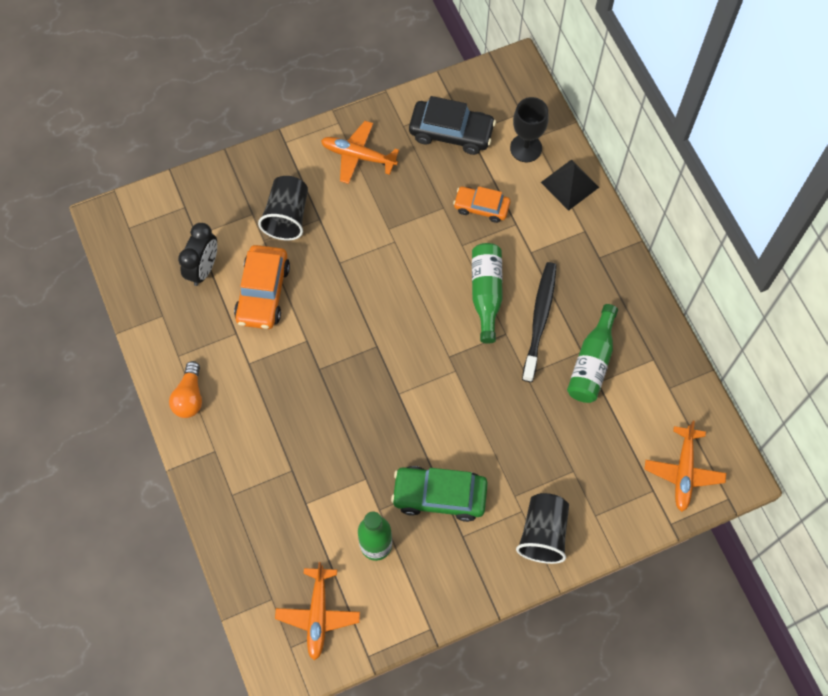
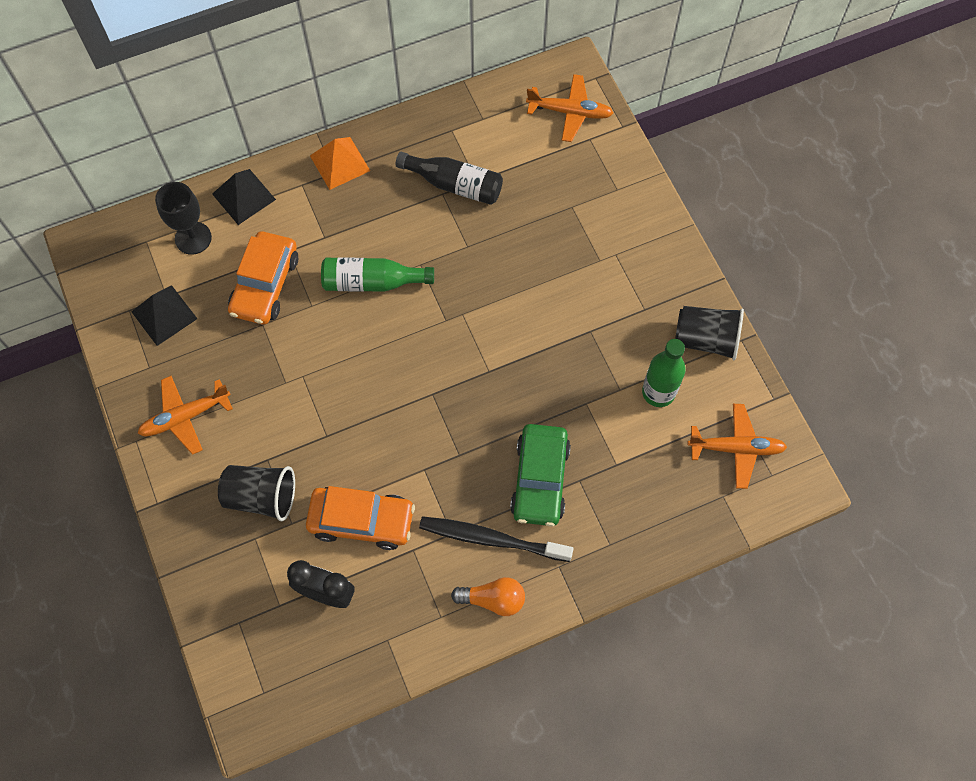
camera: 90 degrees left, 0 degrees up
(358, 156) = (185, 417): orange plane -> orange plane turned 45 degrees clockwise
(439, 496) = (603, 330): green car -> green car (540, 479)
(451, 132) = (164, 315): black car -> black pyramid
(481, 207) = (265, 285): orange car -> orange car, size x1.56
(540, 319) = (405, 231): black toothbrush -> black toothbrush (491, 539)
(543, 533) = (637, 236): black cup -> black cup (706, 339)
(592, 362) = (454, 185): green bottle -> black bottle
(609, 261) = (340, 163): none -> orange pyramid

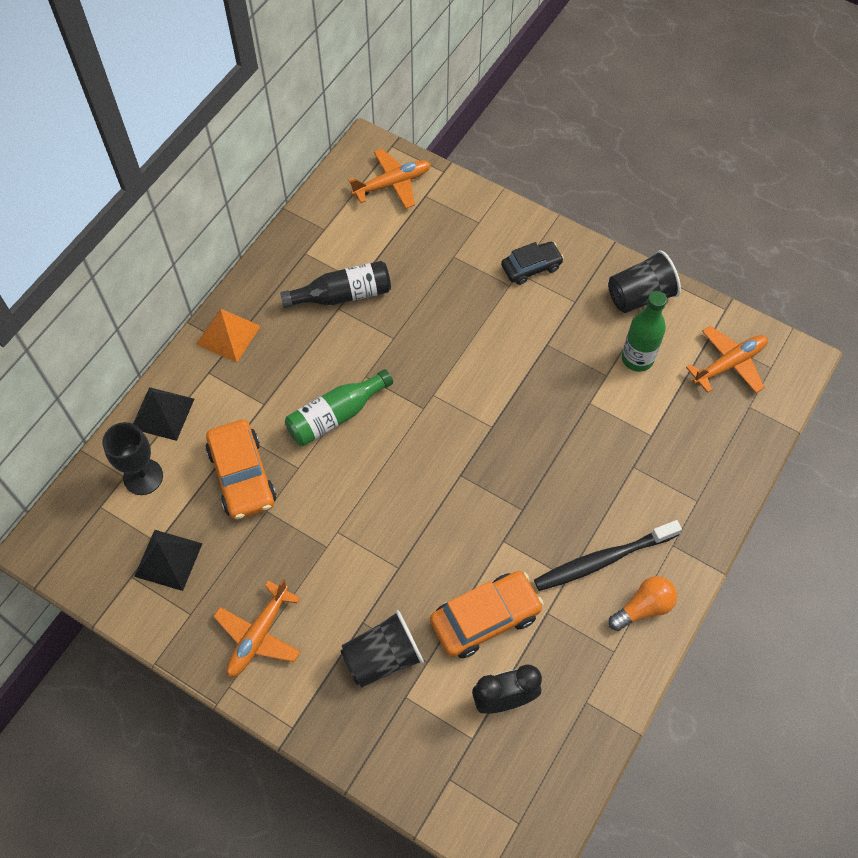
camera: 35 degrees left, 5 degrees down
(540, 479) = (602, 486): green car -> none
(631, 256) = (531, 267): none -> black car

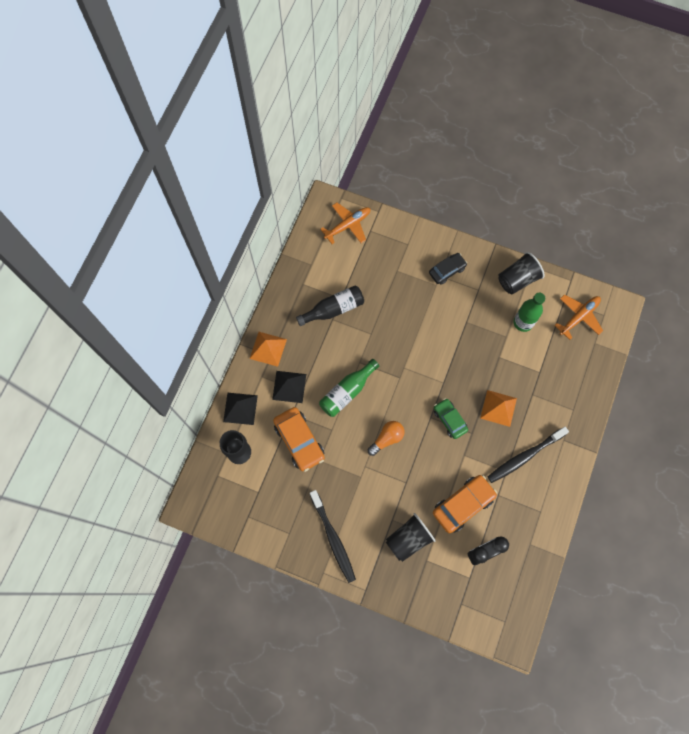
camera: 10 degrees left, 10 degrees up
(168, 559) = (268, 502): black pyramid -> black pyramid (289, 386)
(259, 635) = (333, 538): orange plane -> black toothbrush
(490, 483) = (449, 420): none -> green car
(573, 478) = (498, 408): none -> orange pyramid
(643, 607) = (553, 482): orange light bulb -> orange light bulb (387, 438)

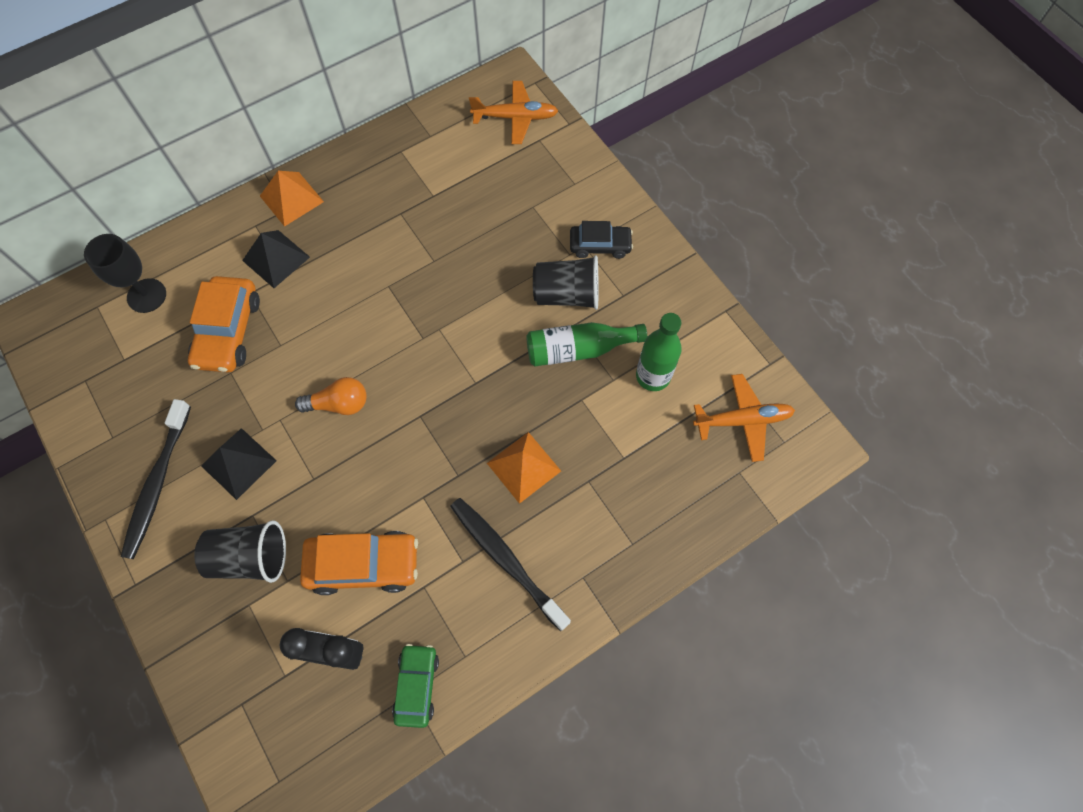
camera: 35 degrees right, 5 degrees down
(240, 408) = (195, 246): black pyramid -> black pyramid (238, 463)
(333, 309) = (411, 202): black bottle -> none
(347, 391) = (341, 311): green bottle -> green bottle (578, 349)
(449, 420) = (443, 437): green car -> green car (417, 686)
(517, 279) = (690, 316): black cup -> black cup (567, 295)
(524, 456) = (506, 560): black toothbrush -> black toothbrush turned 45 degrees clockwise

